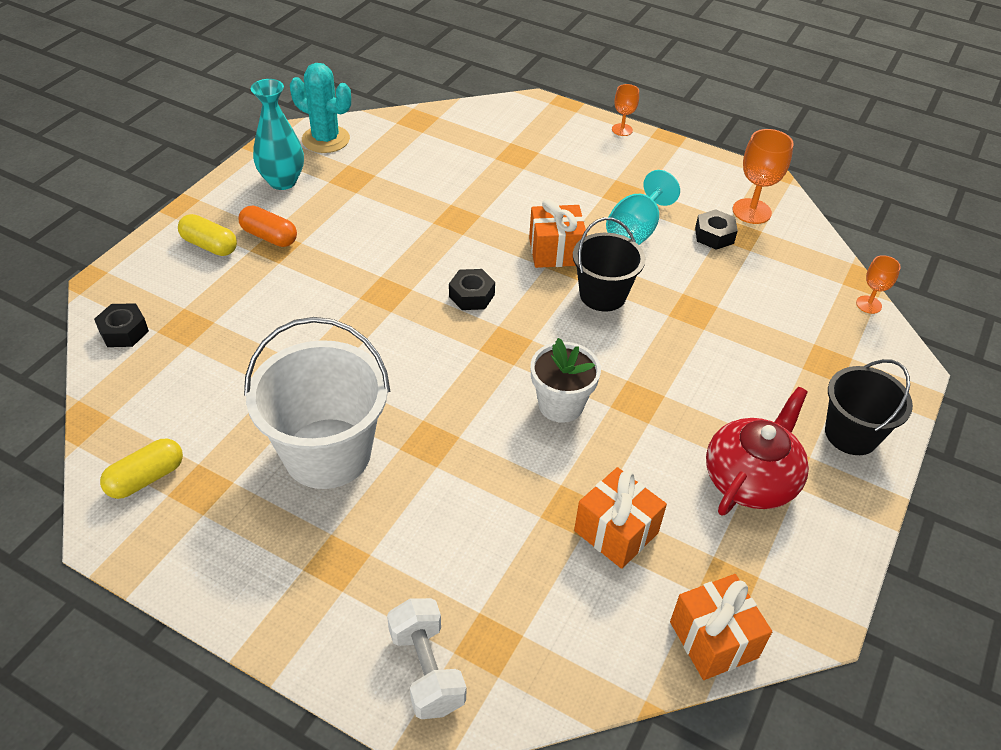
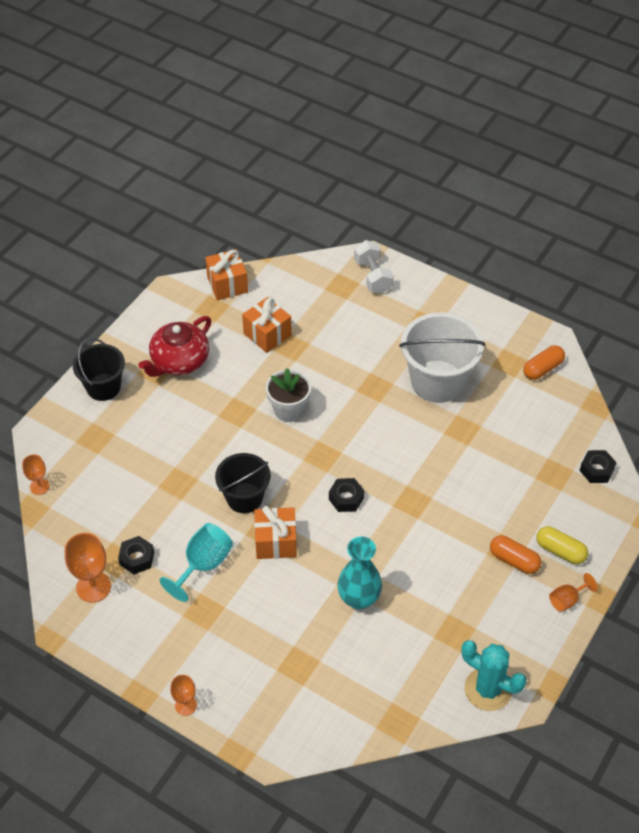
camera: 175 degrees left, 5 degrees up
(146, 478) = (542, 369): yellow capsule -> orange capsule
(218, 203) = (567, 600): none -> orange goblet
(282, 181) = (517, 628): turquoise vase -> turquoise vase (359, 598)

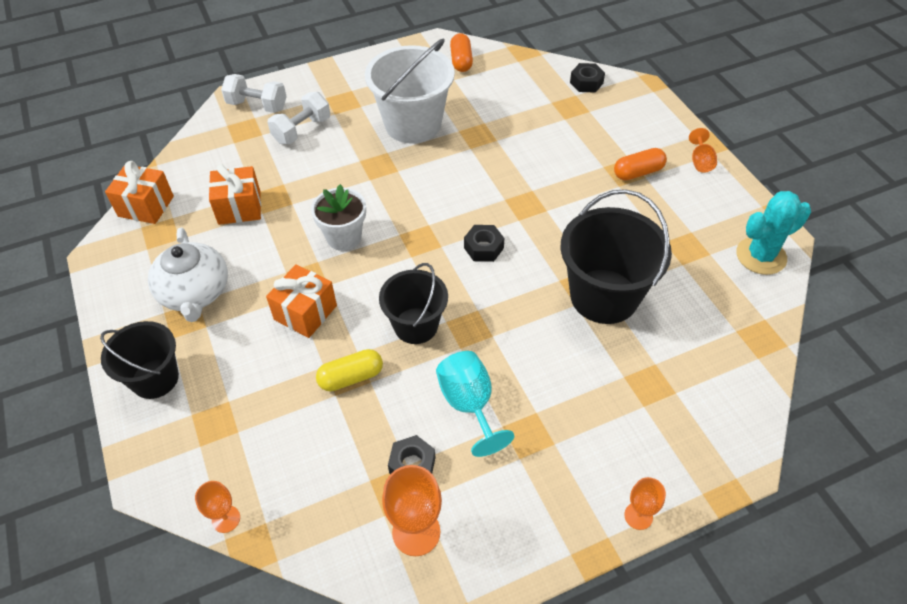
camera: 55 degrees left, 0 degrees up
(179, 361) = (195, 293): red teapot -> white teapot
(276, 542) = (490, 327): orange gift -> orange gift (305, 312)
(359, 598) = (604, 296): turquoise vase -> black bucket
(371, 319) = (302, 130): none -> white dumbbell
(560, 551) = (649, 141): yellow capsule -> yellow capsule (351, 377)

